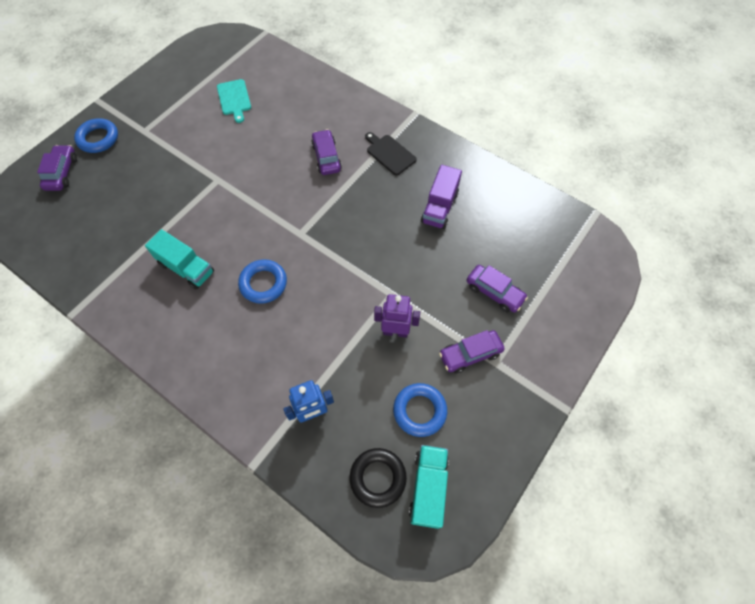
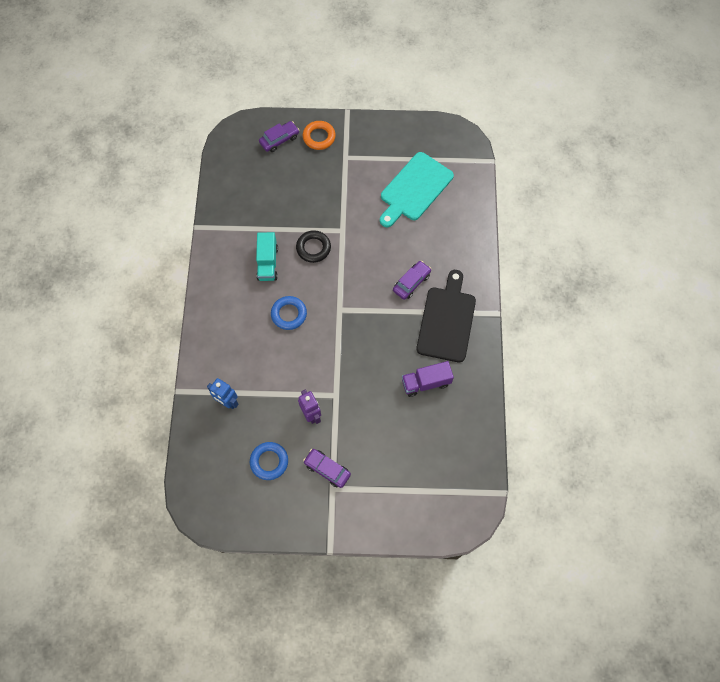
camera: 55 degrees right, 5 degrees up
(98, 139) = (319, 137): blue ring -> orange ring
(234, 99) = (414, 189): turquoise cutting board -> turquoise cutting board, size x1.91
(378, 478) = (214, 463): black ring -> black ring (313, 248)
(389, 154) = (447, 321): black cutting board -> black cutting board, size x1.91
(428, 488) = (226, 495): turquoise truck -> none
(494, 292) = (383, 458): purple car -> none

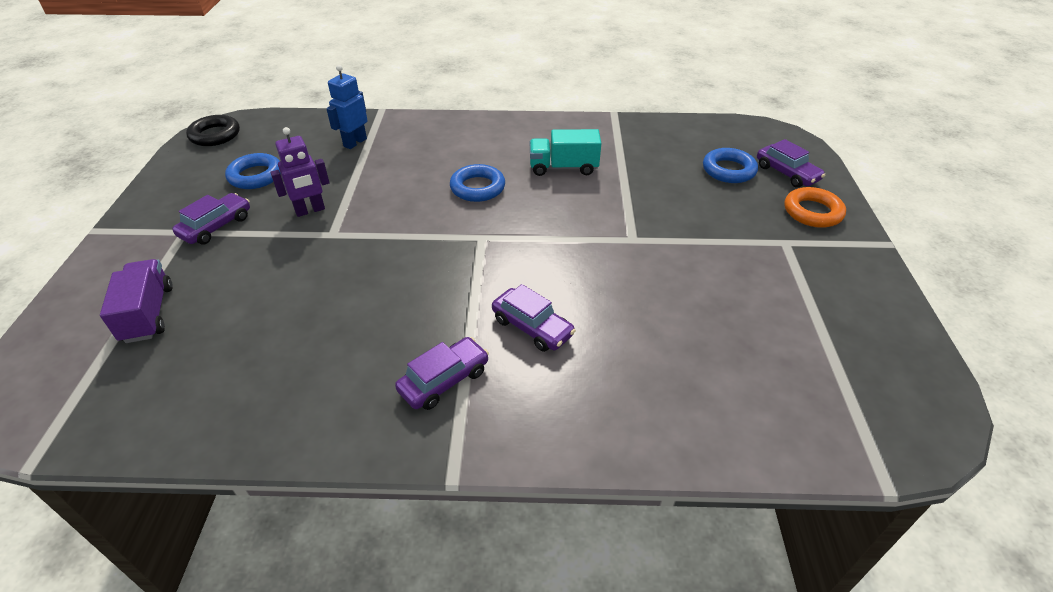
camera: 90 degrees right, 25 degrees down
(275, 170) = (728, 170): none -> blue ring
(313, 248) = (594, 209): black ring -> black ring (215, 135)
(414, 189) = (750, 336): turquoise cutting board -> none
(426, 382) = (319, 344): purple truck -> purple truck (148, 314)
(447, 321) = (444, 380): black cutting board -> purple car

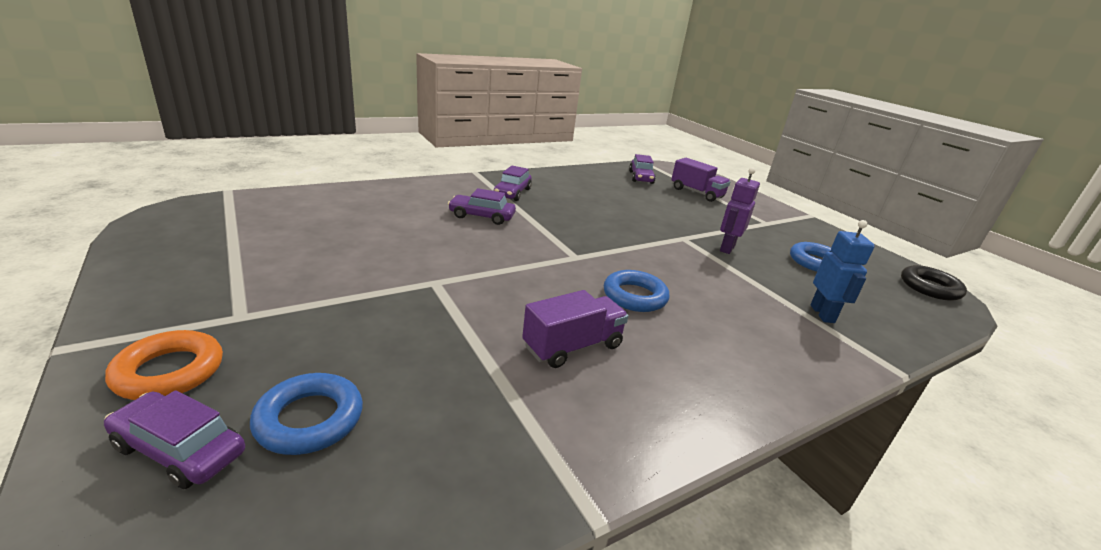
camera: 145 degrees right, 15 degrees down
(216, 226) = (757, 228): purple car -> purple car (641, 177)
(563, 167) = (572, 346): turquoise truck -> purple truck

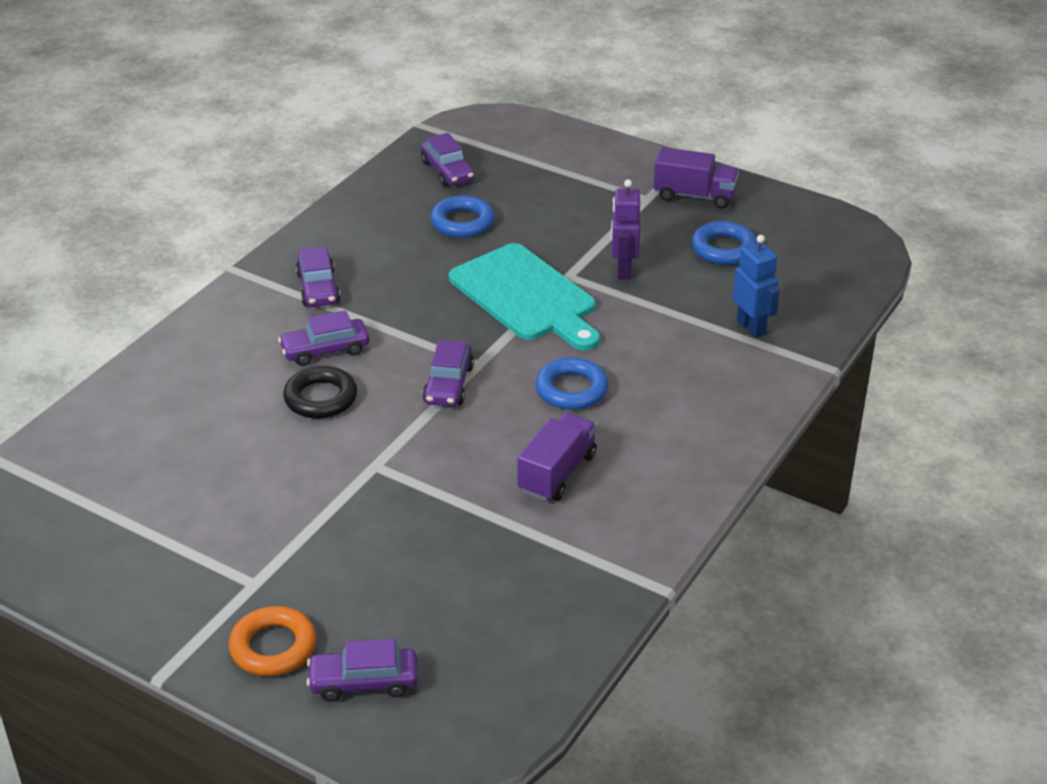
camera: 25 degrees left, 10 degrees up
(309, 419) = (422, 625): blue ring -> blue ring (462, 222)
(542, 259) = (448, 384): none -> purple car
(643, 237) = (526, 296): none -> turquoise cutting board
(696, 193) = (537, 173): purple truck -> purple truck (694, 196)
(929, 287) = (844, 235): black ring -> black ring (321, 398)

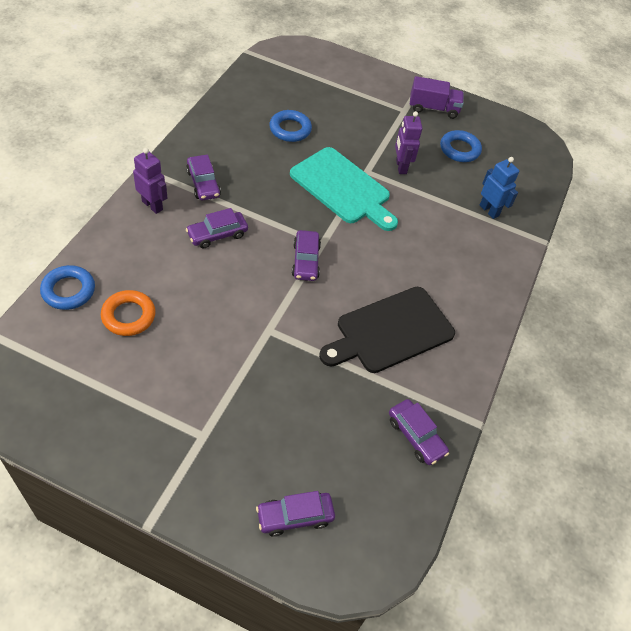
camera: 15 degrees left, 15 degrees up
(239, 314) = (152, 205): none -> purple robot
(273, 647) = (226, 491): orange ring -> orange ring (128, 316)
(321, 398) = (221, 275): black ring -> none
(447, 171) = (272, 88): purple car -> purple car (416, 436)
(557, 473) = (390, 331): purple truck -> black cutting board
(571, 390) = (387, 263): blue ring -> blue ring (68, 290)

